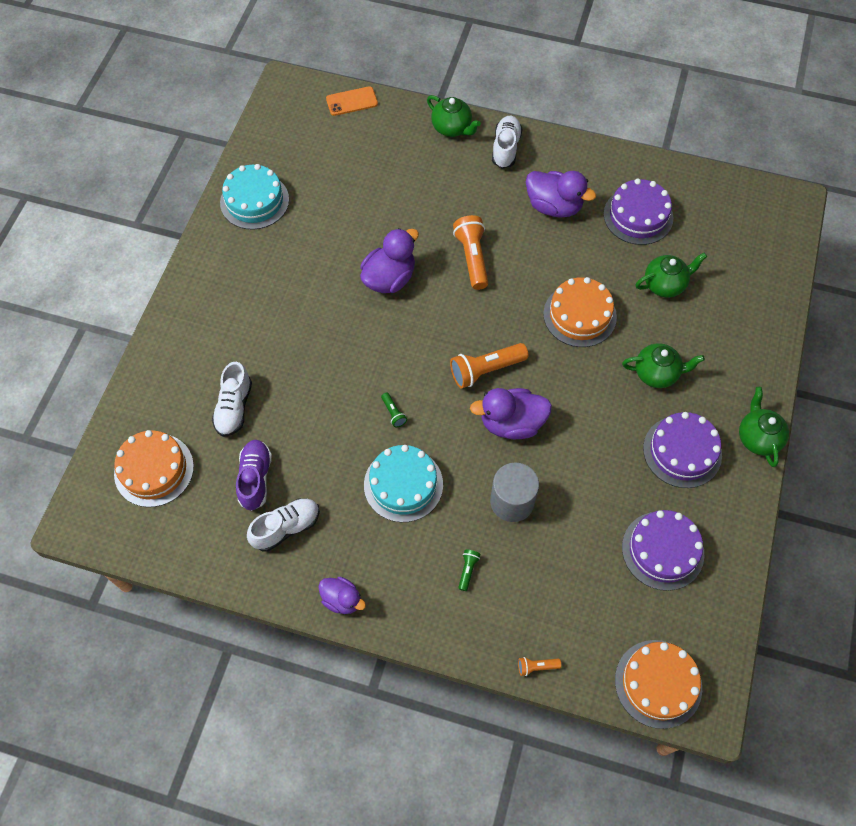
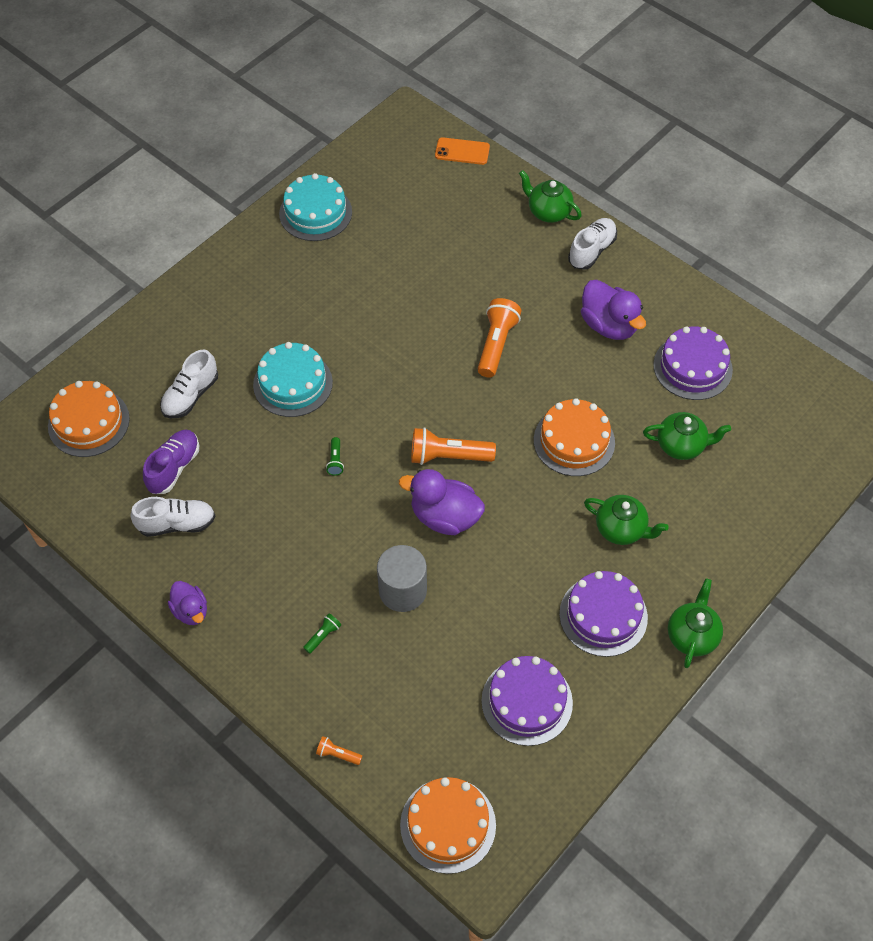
camera: 25 degrees right, 5 degrees down
(389, 278) = (403, 333): purple duck -> none
(403, 484) = (307, 530): turquoise cake -> turquoise cake (293, 383)
(452, 128) = (548, 212): green teapot -> green teapot turned 150 degrees clockwise

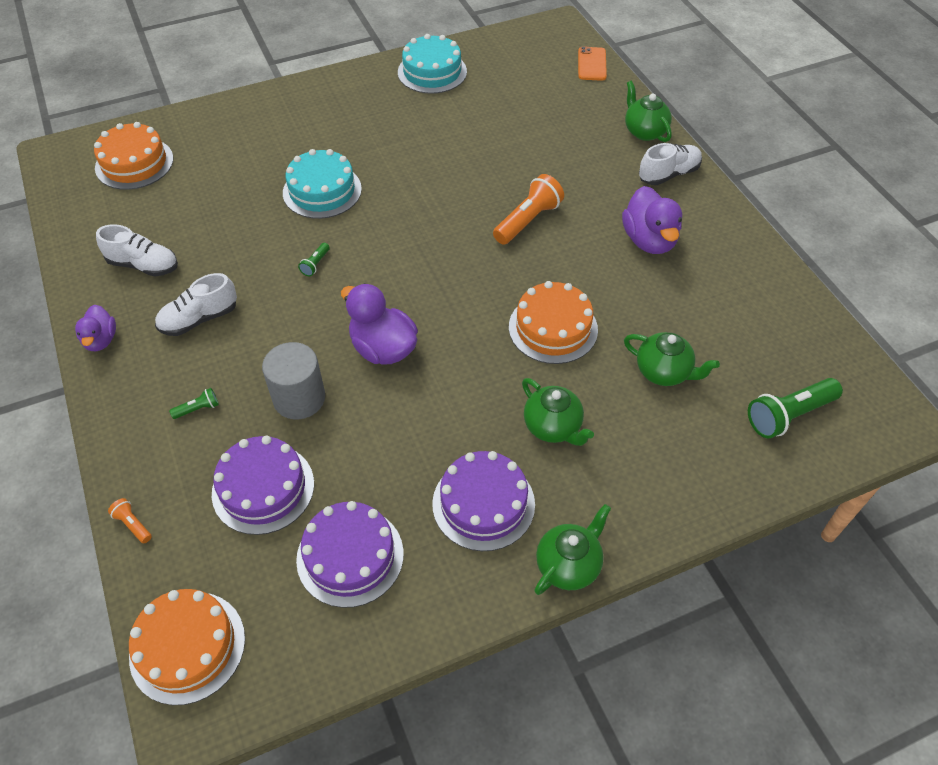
camera: 25 degrees right, 5 degrees down
(174, 468) = (175, 221): purple shoe -> none
(190, 395) = (230, 171): white shoe -> white shoe (199, 319)
(448, 456) = (421, 297): orange flashlight -> none
(462, 151) = (592, 64): orange phone -> orange phone turned 60 degrees clockwise
(692, 367) = (716, 305): purple cake -> purple cake (263, 488)
(791, 444) = (788, 415): none -> green flashlight

